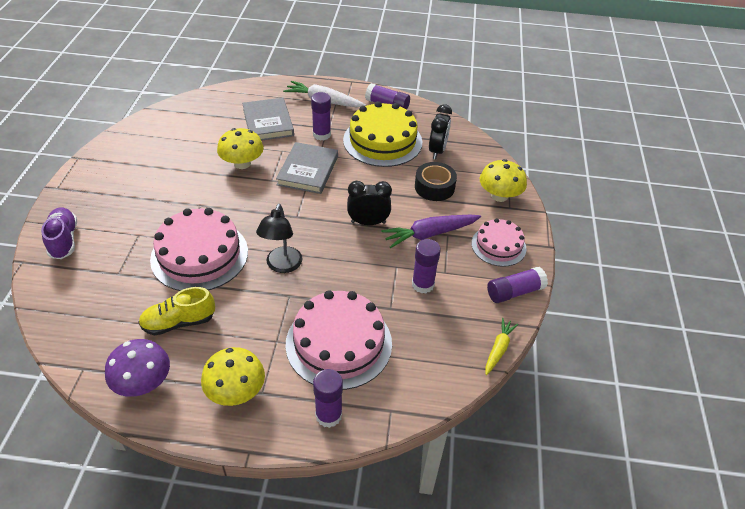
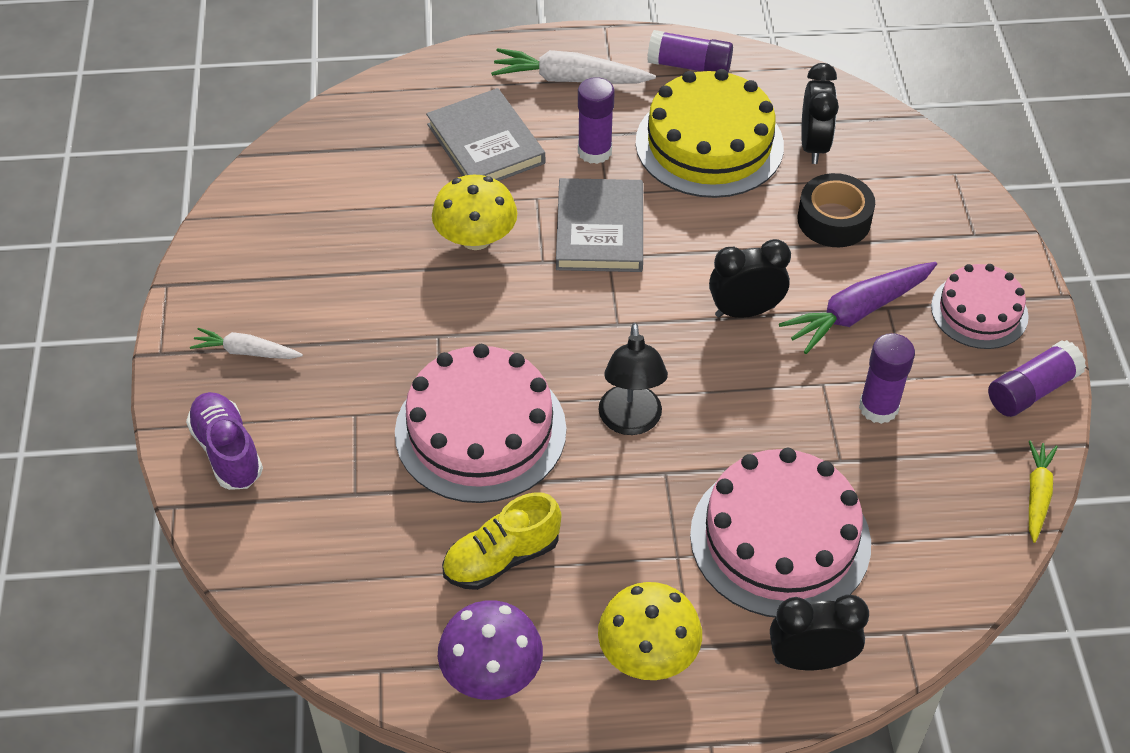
camera: 10 degrees left, 5 degrees up
(99, 195) = (246, 352): none -> white carrot
(328, 415) = (810, 660): purple glue stick -> black clock
(499, 196) = (950, 215): yellow mushroom -> none

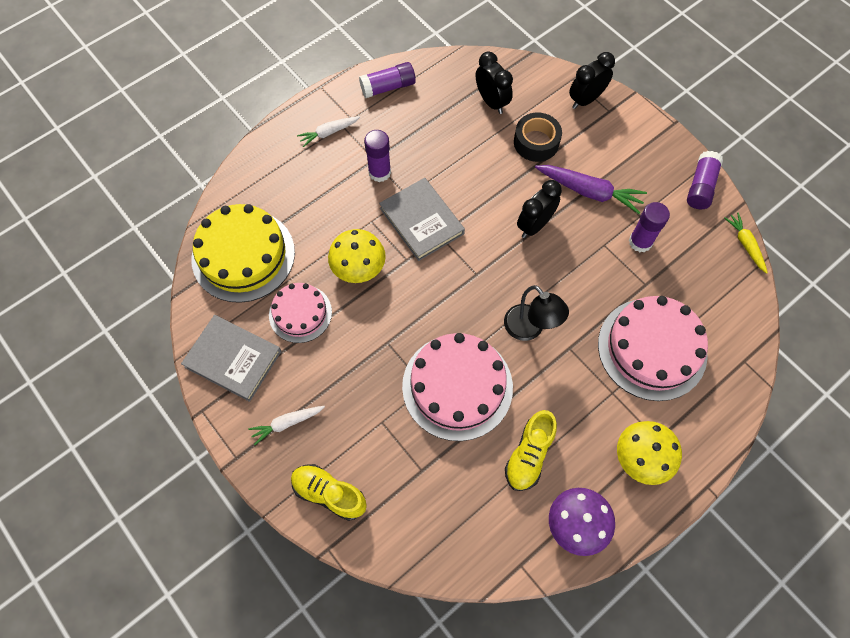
camera: 35 degrees left, 15 degrees up
(227, 451) = (329, 493): purple shoe -> yellow shoe
(486, 144) = (315, 203): grey book -> grey book (233, 359)
(570, 79) = (329, 133): white carrot -> white carrot, size x0.60
(709, 144) = (437, 132): yellow cake -> yellow cake (243, 255)
(810, 660) = (716, 407): black clock -> black clock (585, 100)
(858, 312) = (589, 191): purple carrot -> purple carrot turned 90 degrees counterclockwise
(979, 311) = (644, 155): pink cake -> pink cake (300, 313)

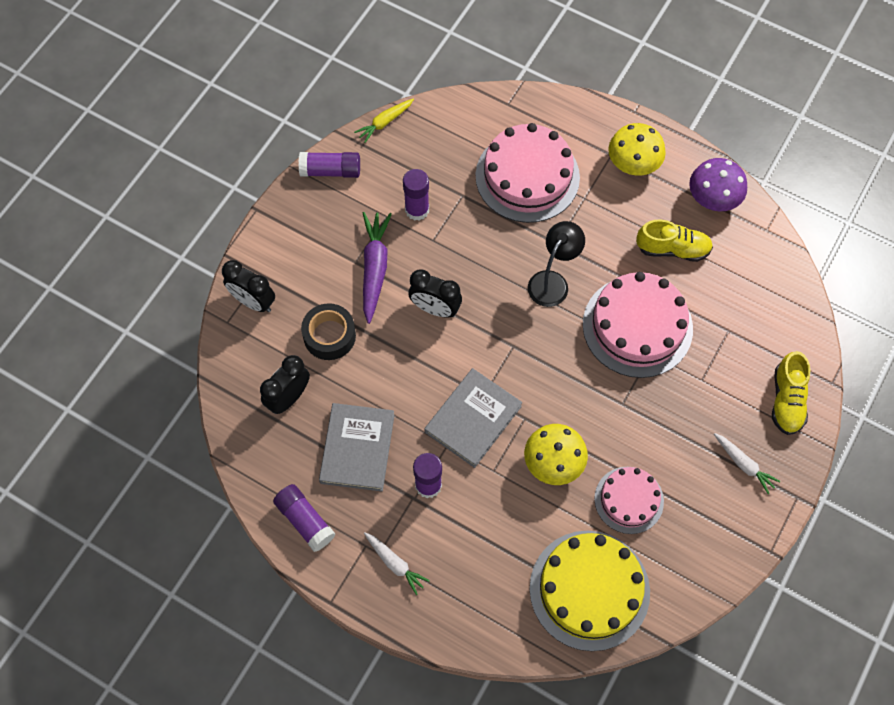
camera: 110 degrees left, 0 degrees up
(233, 359) = (706, 545): grey book -> grey book (357, 448)

